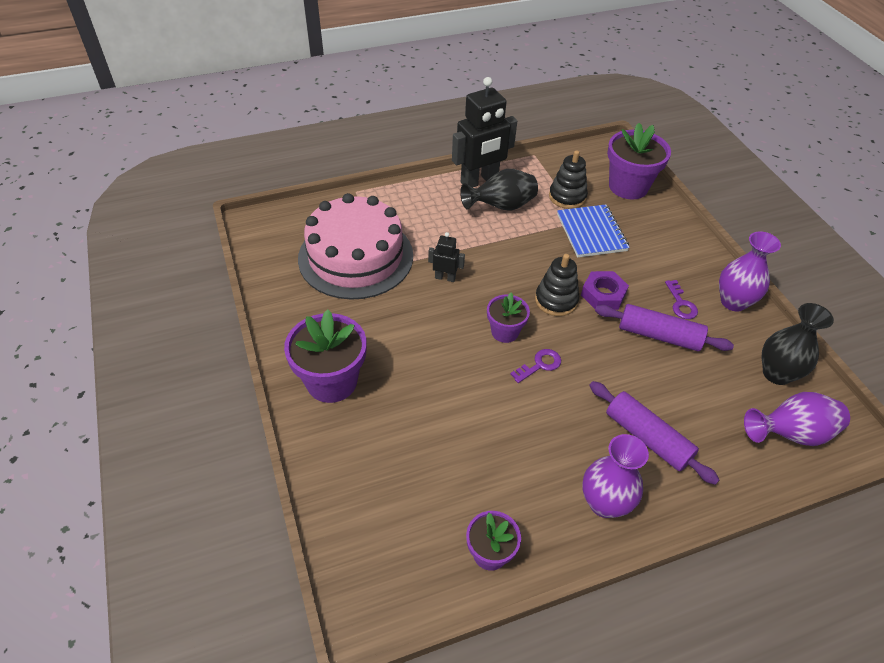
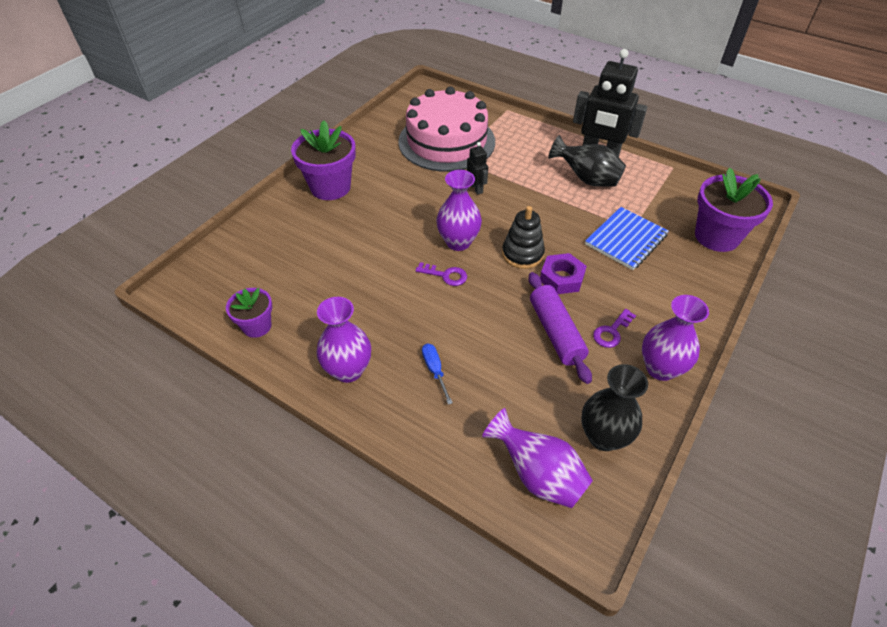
camera: 55 degrees right, 0 degrees up
(505, 332) = (458, 242): purple flower pot -> purple vase
(567, 197) = (649, 207): black stacking toy -> none
(647, 438) = (435, 370): purple rolling pin -> blue screwdriver

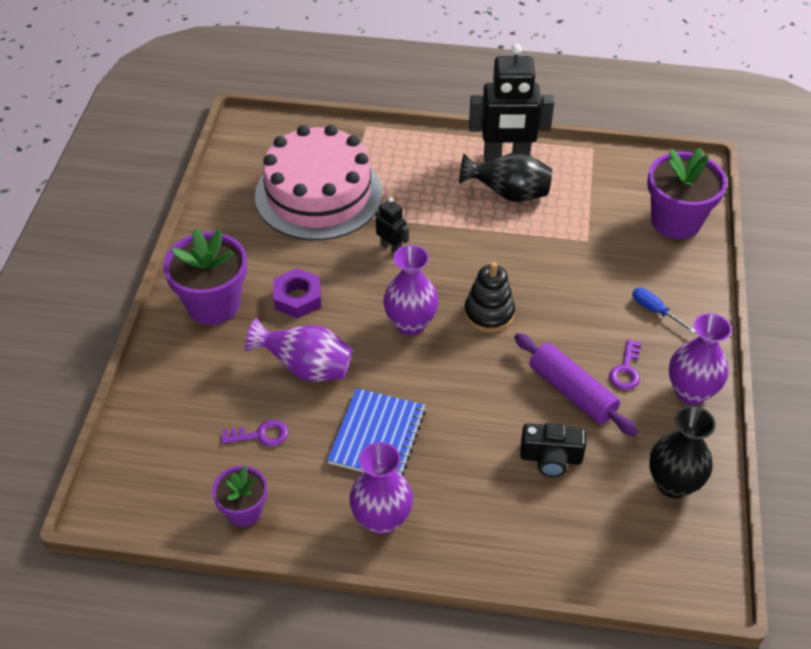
camera: 25 degrees left, 0 degrees up
(435, 370) = (473, 482): blue screwdriver -> blue screwdriver (654, 310)
(446, 275) = (420, 369): purple key -> purple key (261, 435)
(508, 376) = (551, 458): none -> black camera
(537, 474) = (632, 547): purple vase -> purple vase (306, 368)
(561, 278) = (545, 327): purple nut -> purple nut (298, 298)
(626, 240) = (588, 257): blue notebook -> blue notebook (377, 436)

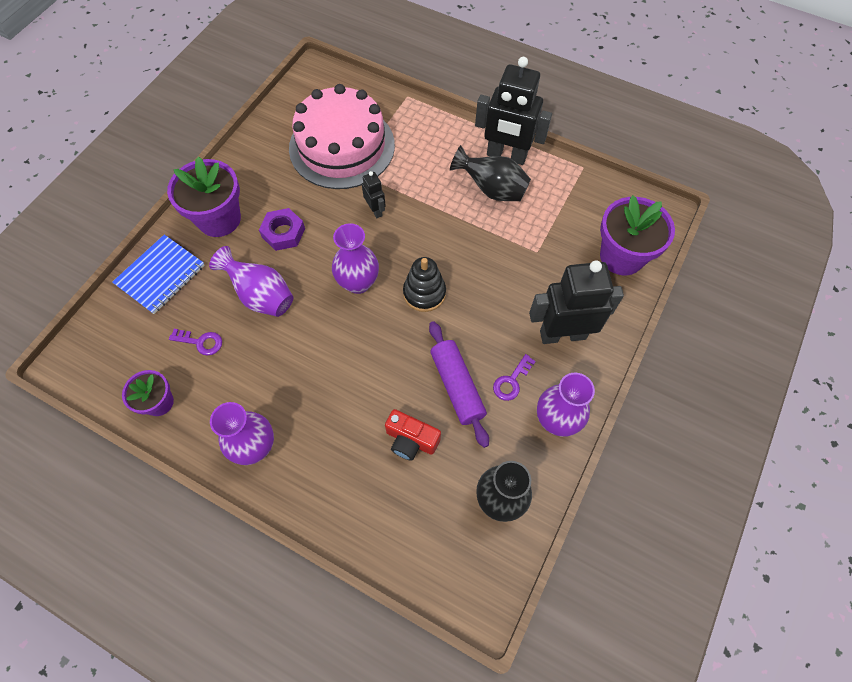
camera: 20 degrees right, 15 degrees up
(377, 436) = (286, 373): blue notebook -> blue notebook (160, 275)
(551, 458) = (411, 440): black camera -> red camera
(654, 310) = (562, 334): blue screwdriver -> black robot

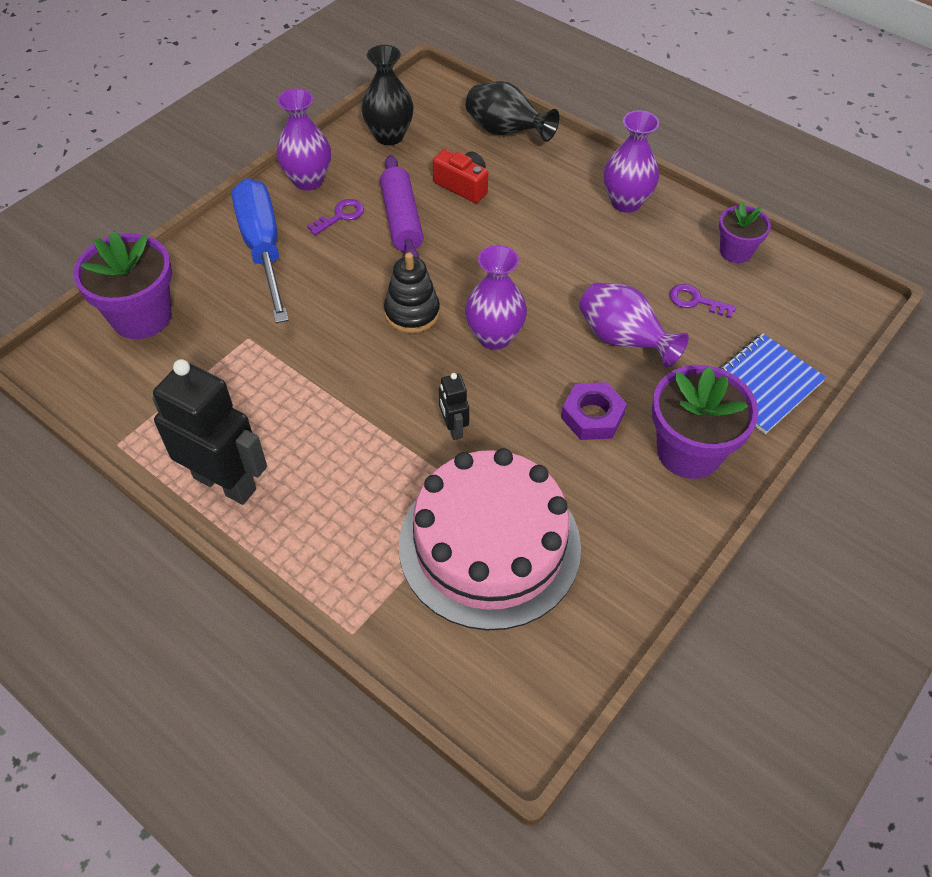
camera: 170 degrees left, 10 degrees down
(492, 189) = (271, 432): black vase -> black vase (506, 132)
(562, 334) = (263, 248): black robot -> blue screwdriver

